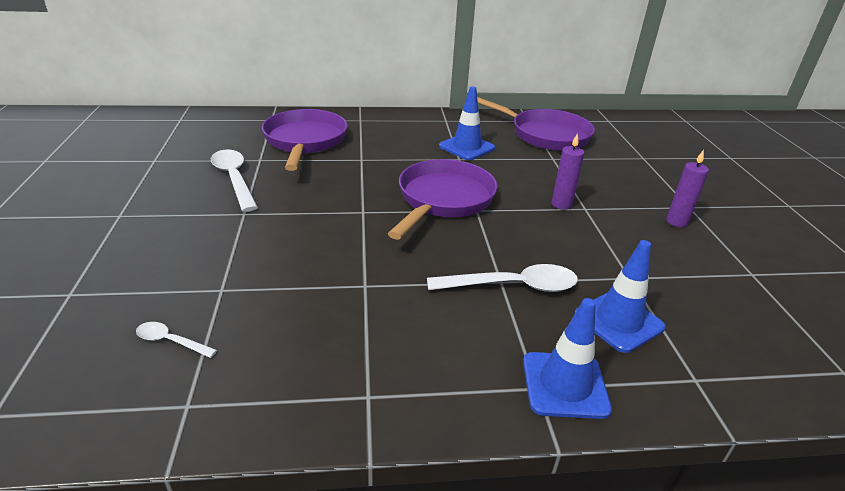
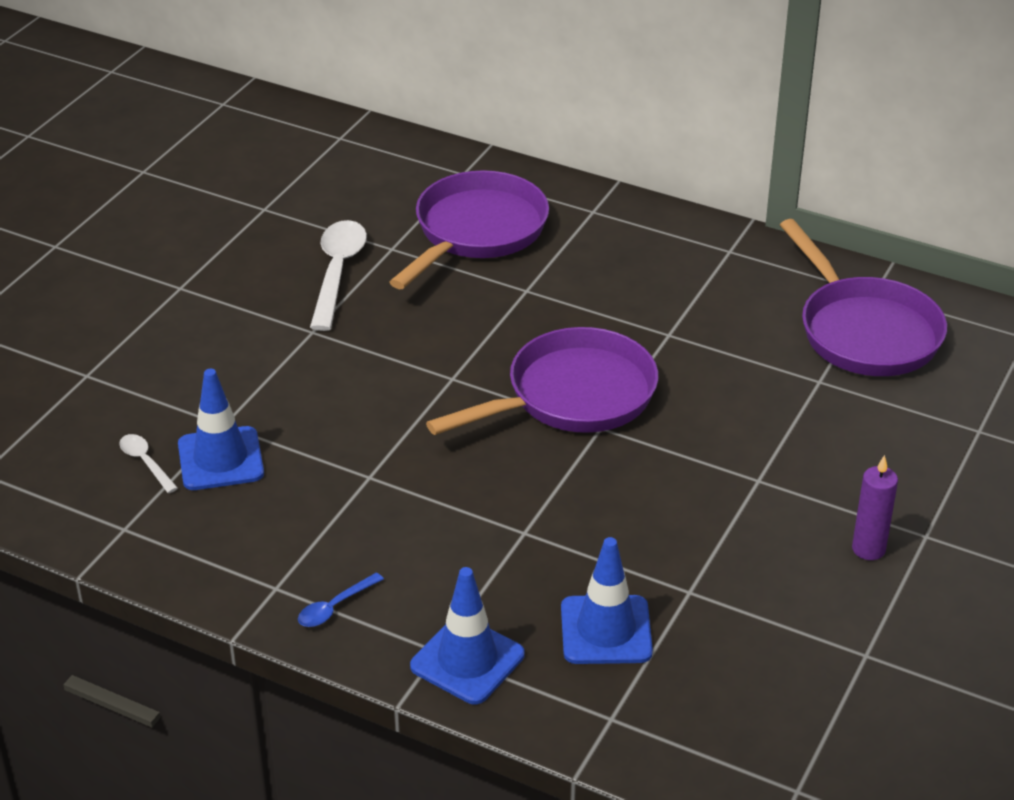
camera: 35 degrees right, 5 degrees up
(430, 390) = (335, 607): none -> blue spoon
(467, 147) = (704, 316): blue traffic cone -> blue traffic cone (220, 459)
(512, 286) = (531, 543): white spoon -> none
(561, 204) = (730, 462): purple candle -> none

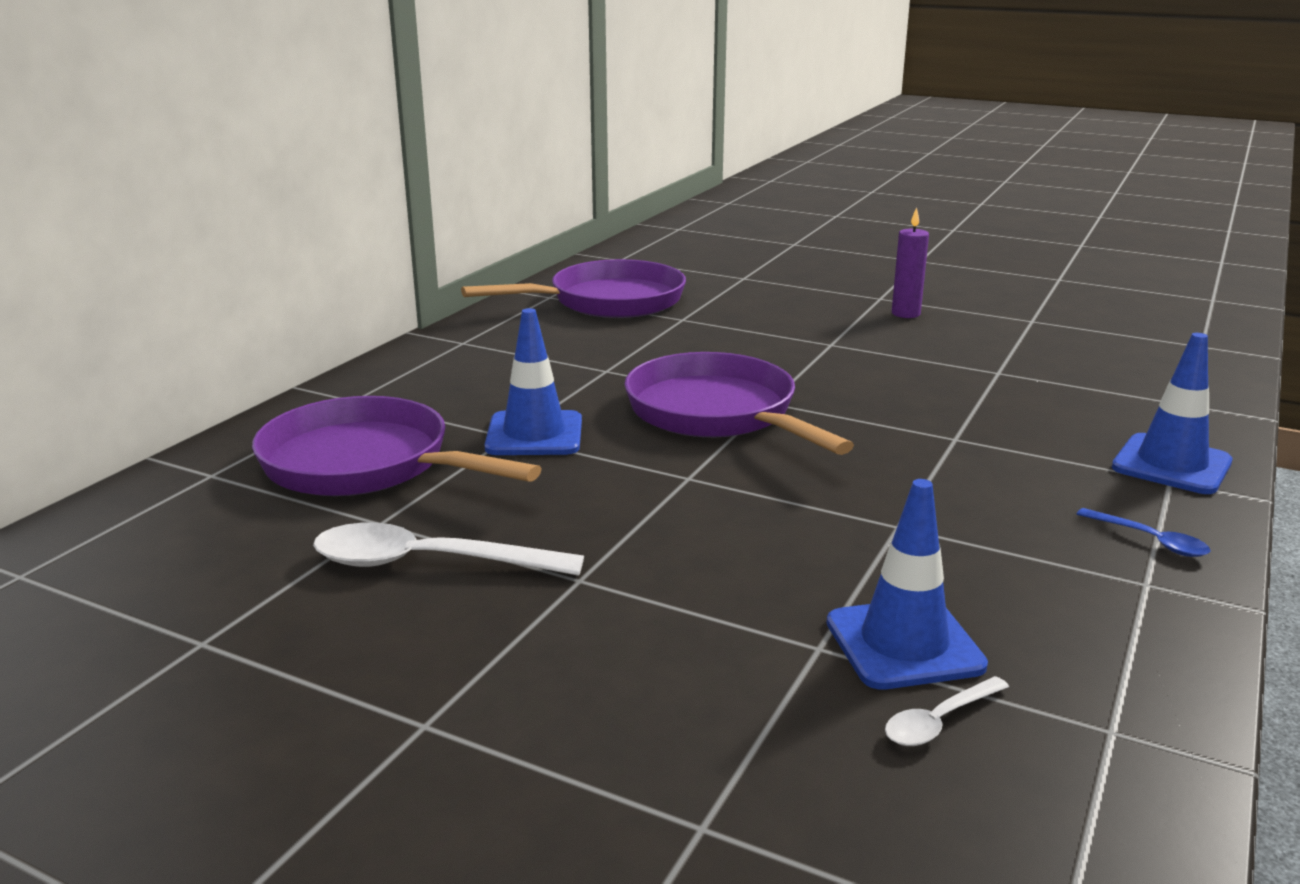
camera: 90 degrees left, 15 degrees down
(606, 630) = (1075, 404): blue traffic cone -> blue traffic cone (534, 434)

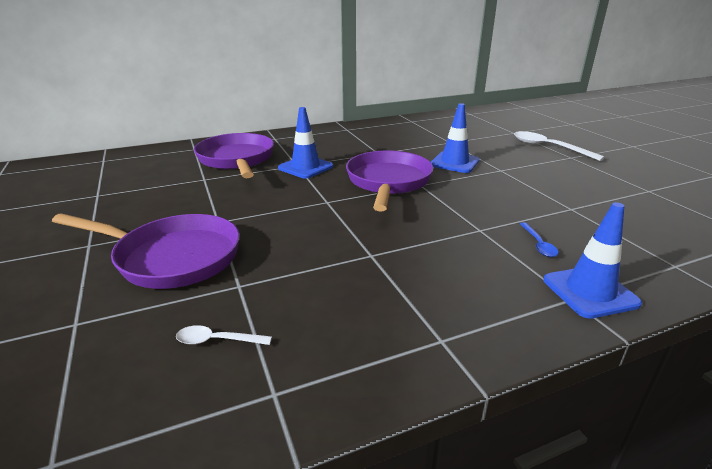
camera: 40 degrees right, 5 degrees up
(428, 563) = (189, 197): white spoon -> white spoon (548, 147)
(608, 302) = (431, 128): purple pan -> purple pan (172, 257)
(904, 644) = (270, 303): blue traffic cone -> blue traffic cone (454, 163)
(906, 314) = (571, 167): purple candle -> none
(1150, 540) = (490, 322): blue spoon -> blue spoon (538, 244)

